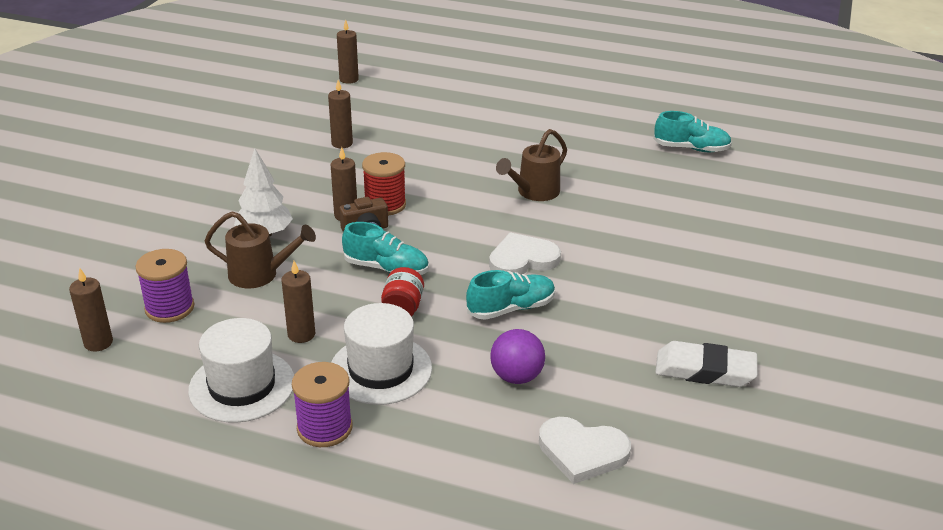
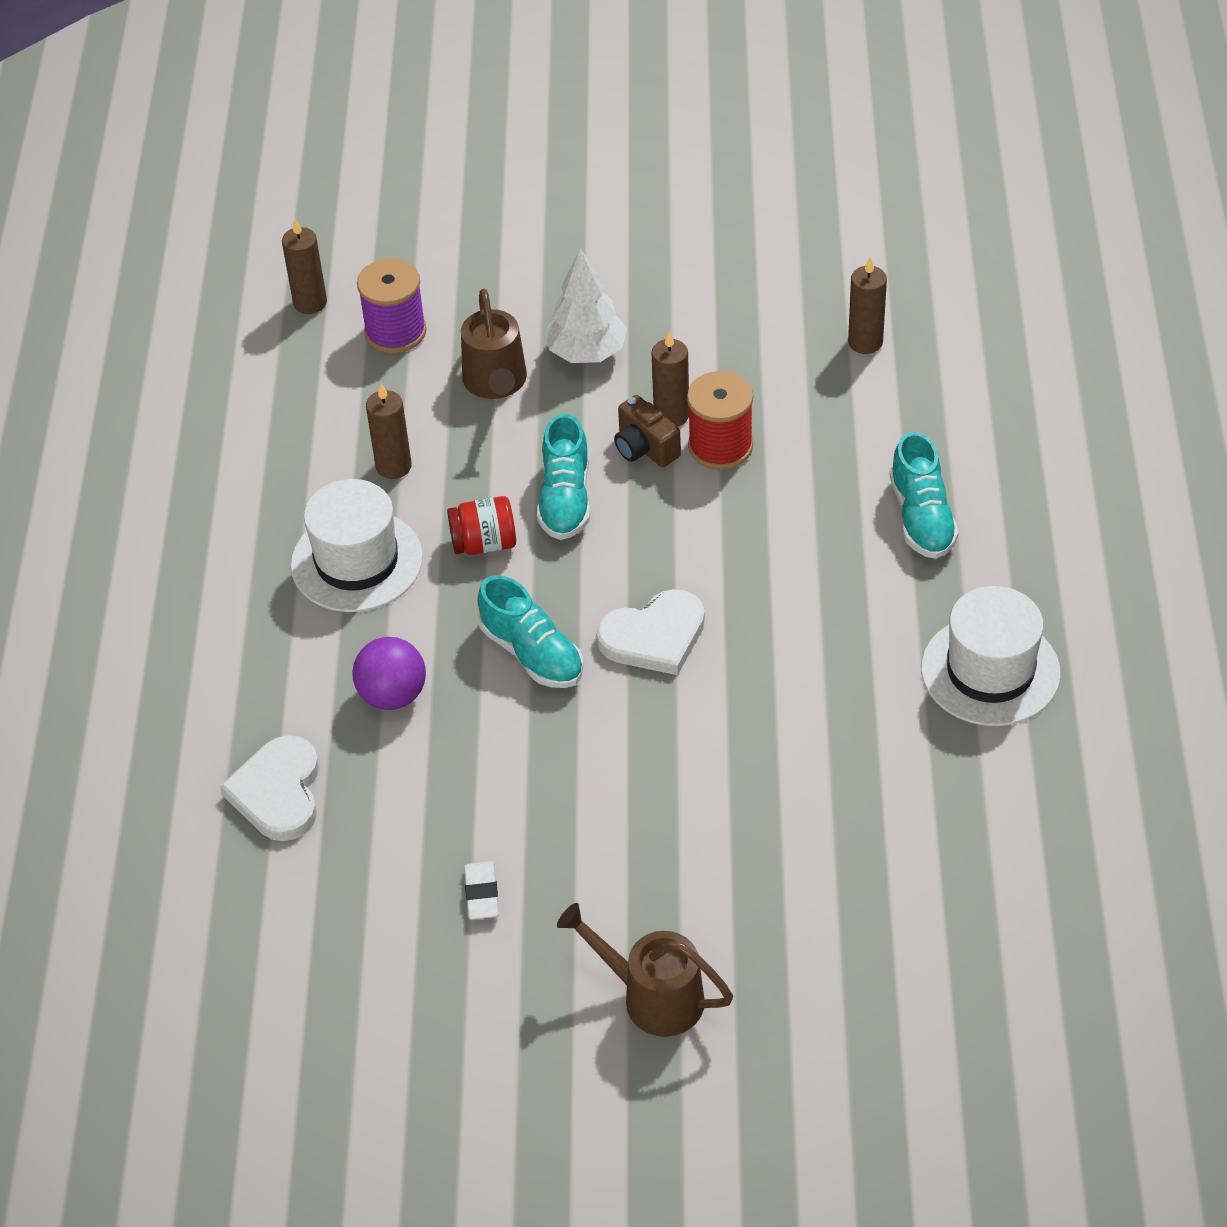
camera: 75 degrees right, 15 degrees up
(242, 386) = (283, 450): white hat -> white hat (990, 671)
(324, 428) = (239, 546): purple spool -> none
(349, 79) = (1077, 277): brown candle -> none
(522, 259) = (654, 636): white heart -> white heart turned 105 degrees clockwise
(533, 192) = (844, 604): brown watering can -> brown watering can (651, 996)
(691, 148) = (1111, 784): turquoise shoe -> turquoise shoe (921, 517)
(704, 370) = (481, 894): white eraser -> white eraser, size x0.53

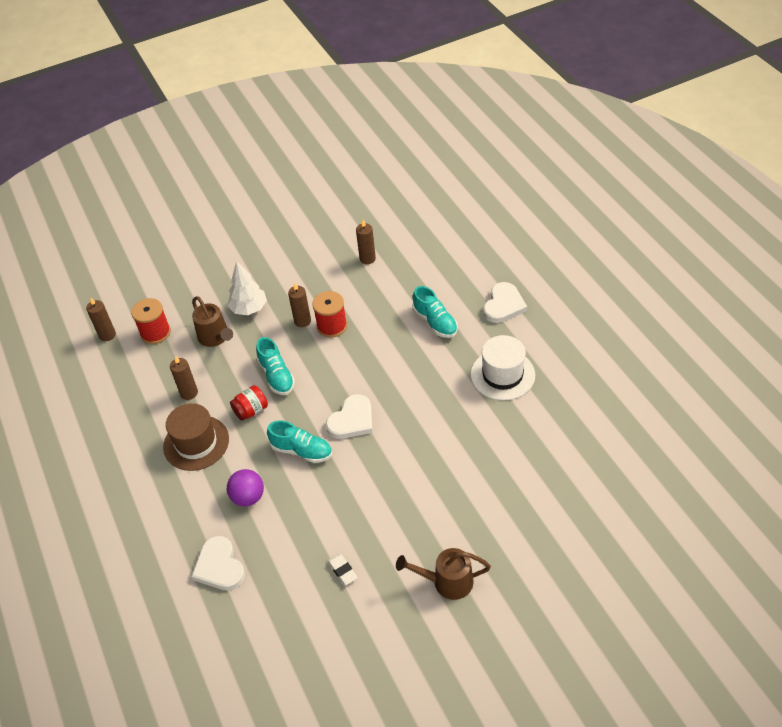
camera: 25 degrees left, 0 degrees up
(357, 561) = (196, 443): white hat -> brown hat
(395, 332) = (155, 333): purple spool -> red spool
(645, 448) = (299, 340): brown camera -> none
(1077, 538) = (503, 305): none -> white heart

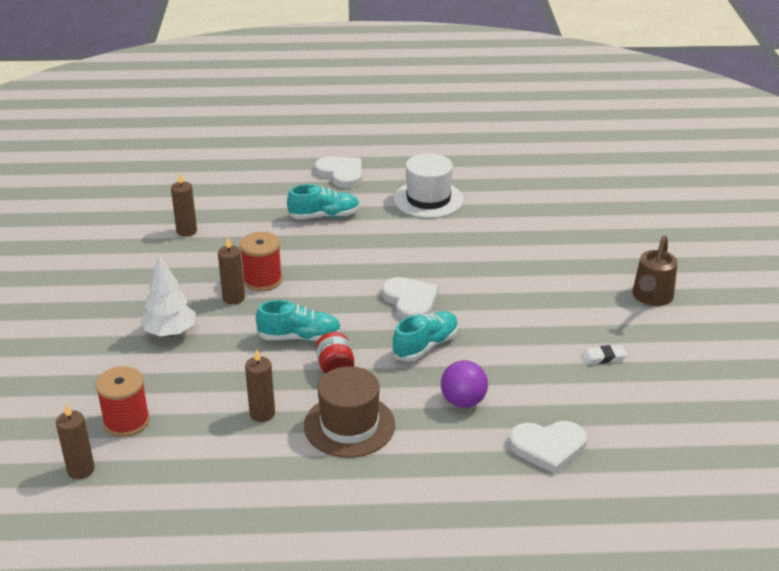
camera: 70 degrees left, 15 degrees down
(215, 338) = (191, 370): brown watering can -> none

